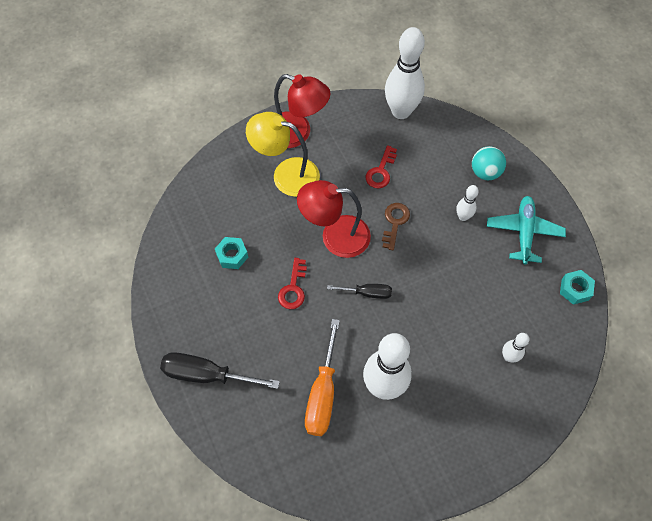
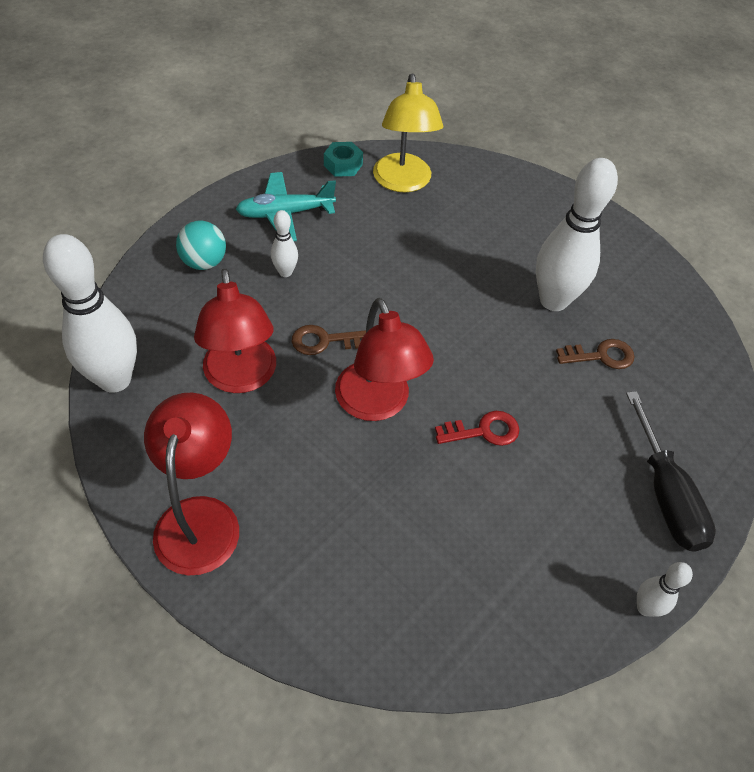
camera: 115 degrees left, 10 degrees down
(232, 255) = (474, 533): turquoise nut -> none
(286, 174) = (292, 506): yellow lamp -> yellow lamp (403, 182)
(322, 393) = (601, 356): orange screwdriver -> brown key
(367, 293) = (445, 345): black screwdriver -> none
(381, 171) = (241, 377): red key -> red lamp
(508, 357) = (453, 204): white bowling pin -> white bowling pin (645, 607)

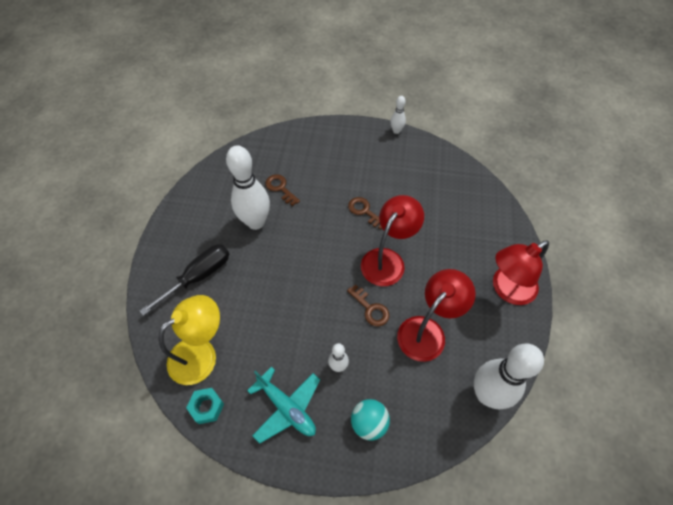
camera: 120 degrees left, 5 degrees up
(483, 431) = (364, 211): red key -> brown key
(665, 494) = (341, 141): black screwdriver -> black screwdriver (199, 276)

